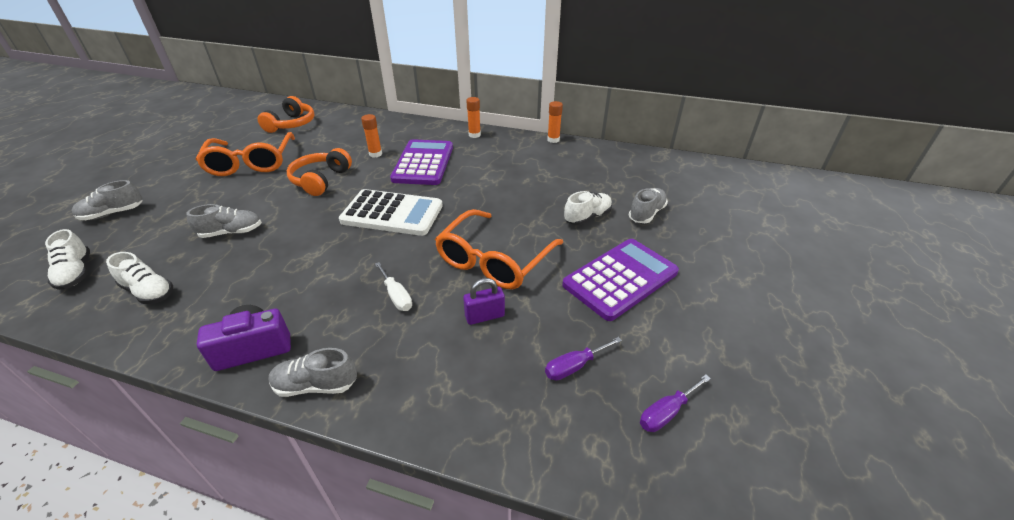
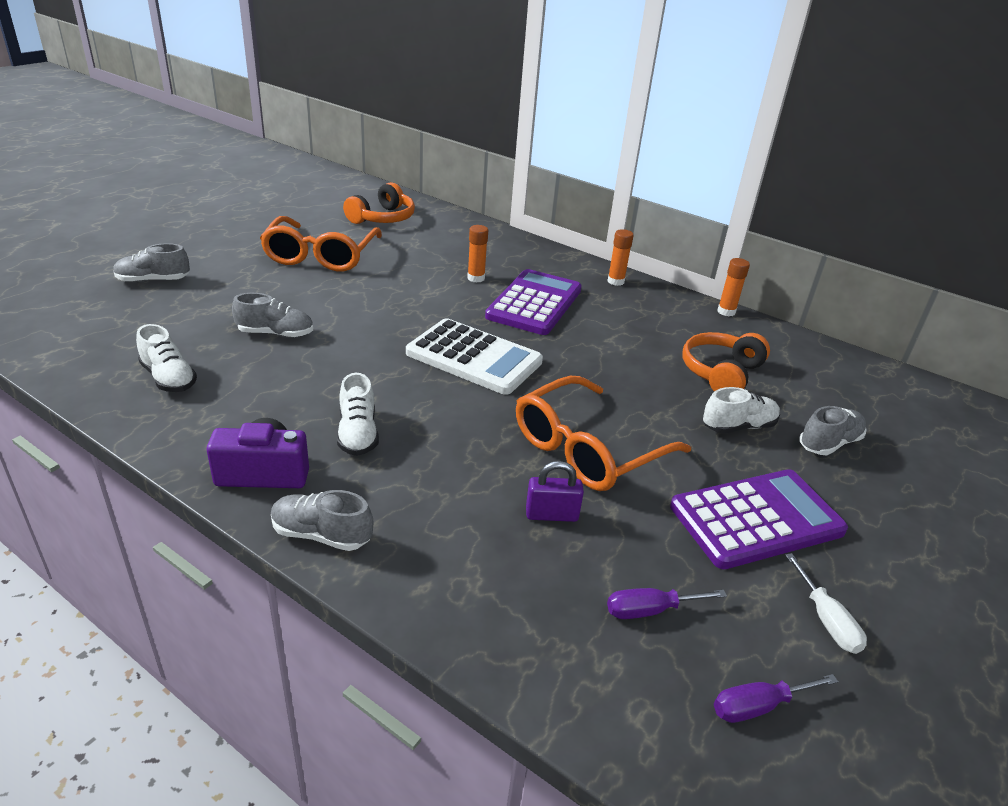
camera: 15 degrees right, 5 degrees down
(76, 273) = (100, 338): white shoe -> white shoe (358, 434)
(320, 180) = (397, 295): orange headphones -> orange headphones (721, 373)
(396, 296) = (447, 459): white screwdriver -> white screwdriver (826, 620)

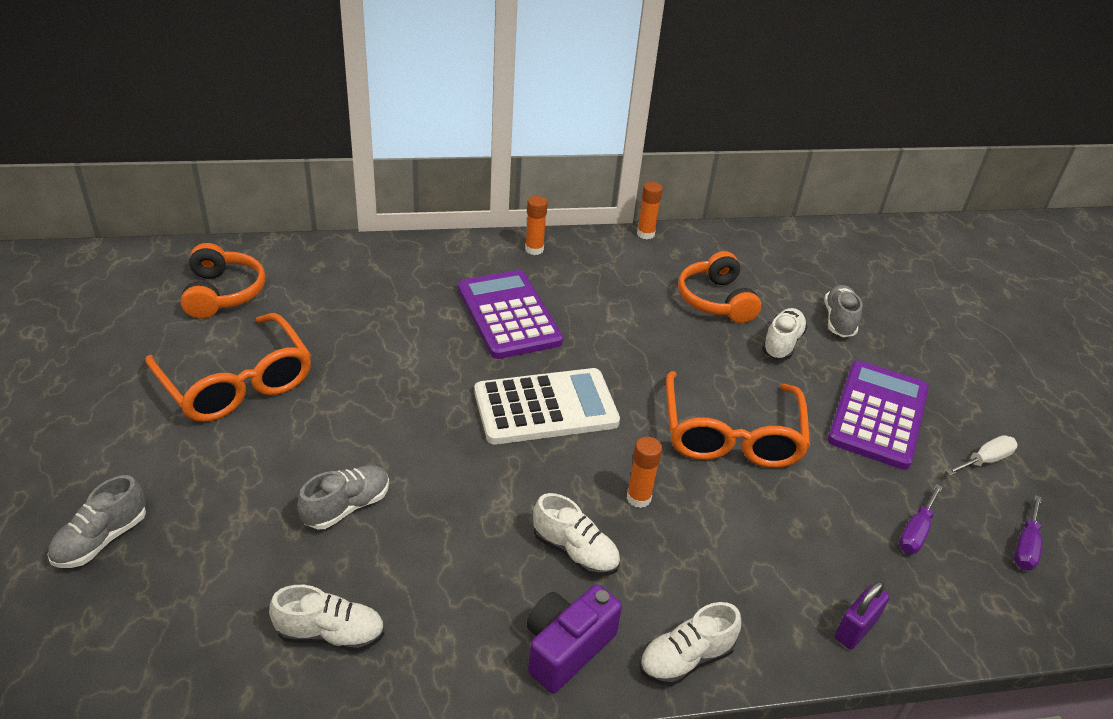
camera: 45 degrees left, 5 degrees up
(321, 535) = (685, 659): grey shoe -> white shoe
(476, 278) = (423, 317): orange glue stick -> orange glue stick (638, 498)
(551, 515) = (784, 509): purple padlock -> purple padlock (855, 629)
(826, 620) = (985, 460): white screwdriver -> white screwdriver turned 60 degrees counterclockwise

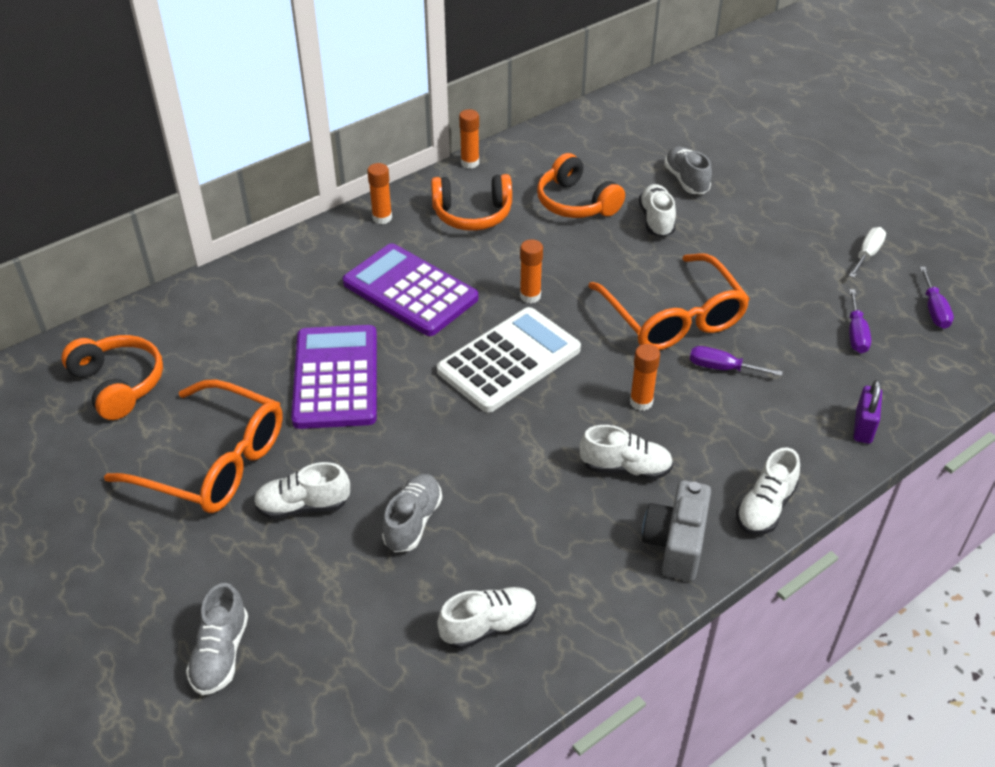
camera: 25 degrees left, 5 degrees up
(271, 450) = (303, 506): none -> white shoe
(566, 648) = (676, 544): purple camera -> grey camera
(609, 361) = (530, 296): none -> orange glue stick
(613, 275) = (472, 214): none -> orange headphones
(745, 502) = (722, 368): none -> purple screwdriver
(878, 415) = (769, 251): purple calculator -> purple calculator (336, 377)

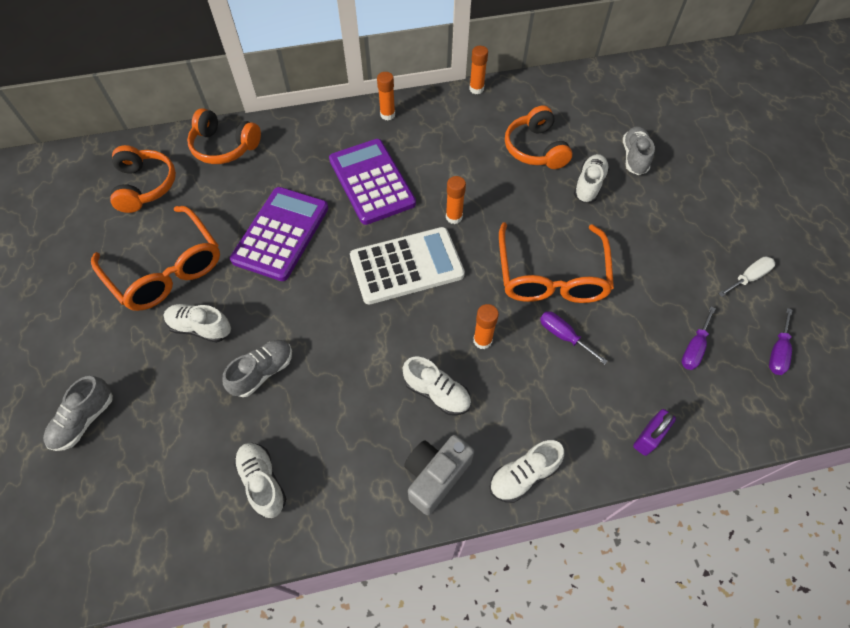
camera: 25 degrees right, 15 degrees up
(472, 214) = (453, 133): orange headphones -> orange headphones (224, 147)
(489, 626) = (262, 482): white shoe -> white shoe turned 120 degrees counterclockwise

